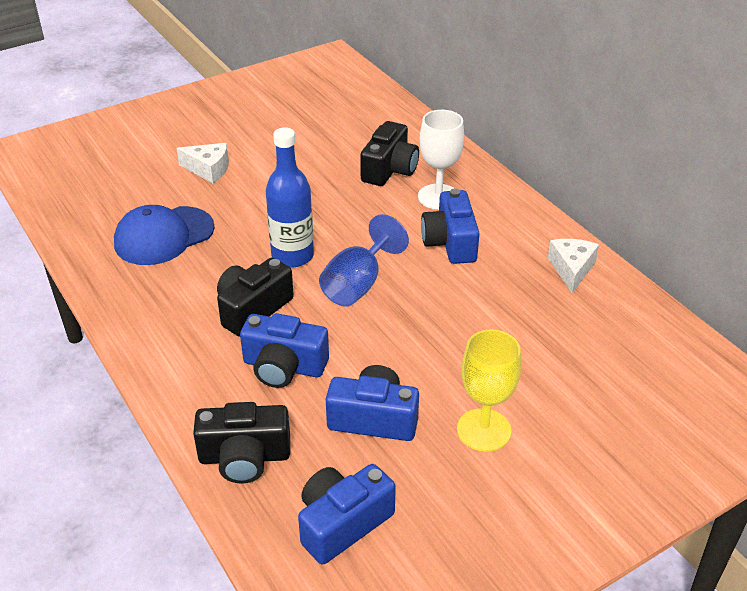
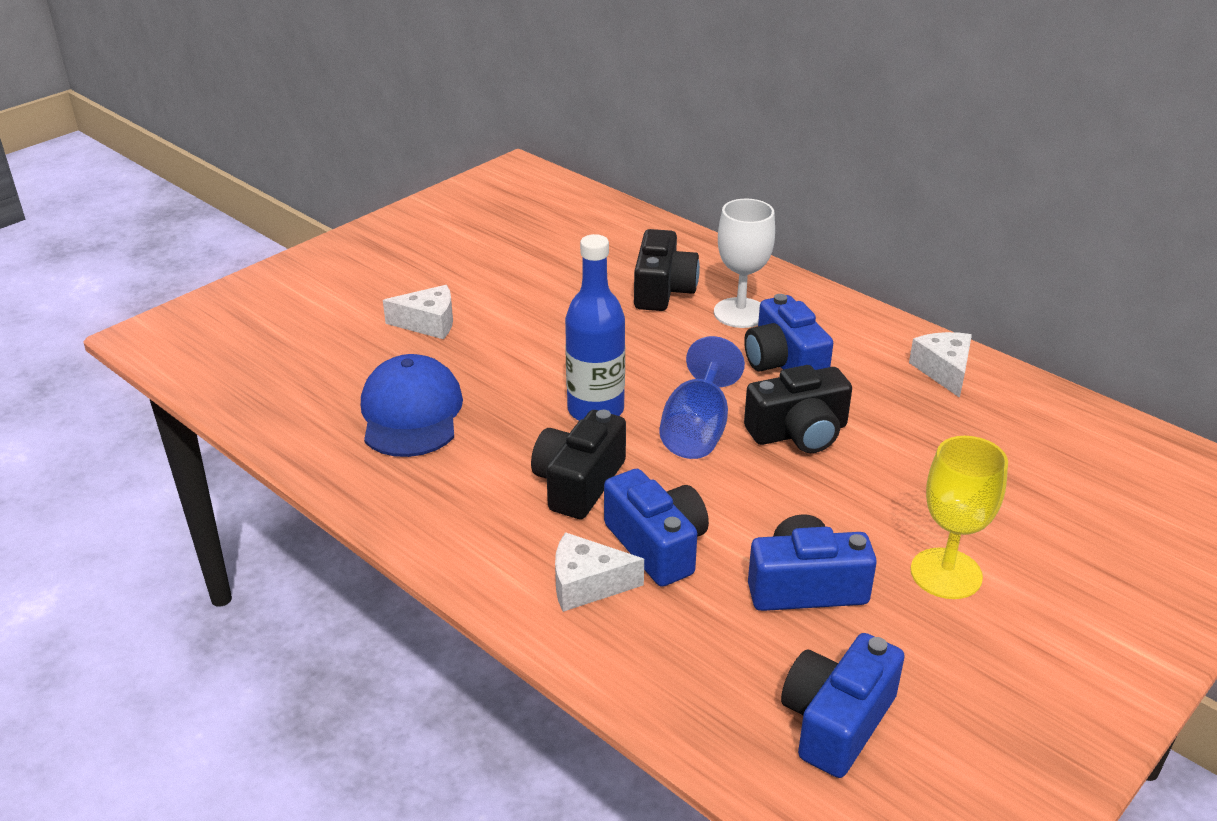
camera: 15 degrees left, 5 degrees down
(164, 236) = (411, 413): blue cap -> blue cap turned 135 degrees clockwise
(220, 386) = (587, 584): none -> white cheese
(244, 457) = (666, 667): black camera -> black camera (799, 432)
(284, 367) = (657, 545): blue camera -> blue camera turned 120 degrees counterclockwise

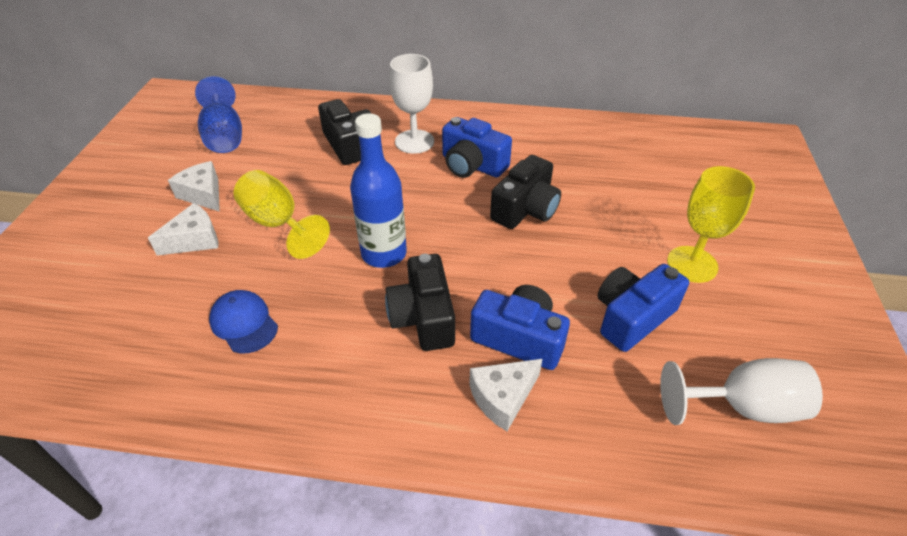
camera: 35 degrees left, 10 degrees up
(411, 413) = (244, 323): blue cap -> blue cap, size x0.63
(517, 340) = (278, 224): none -> yellow goblet
(697, 430) = (464, 237): blue goblet -> blue goblet (224, 136)
(836, 722) = (742, 407): blue camera -> white goblet
(943, 371) = (563, 132): white cheese -> white cheese (203, 194)

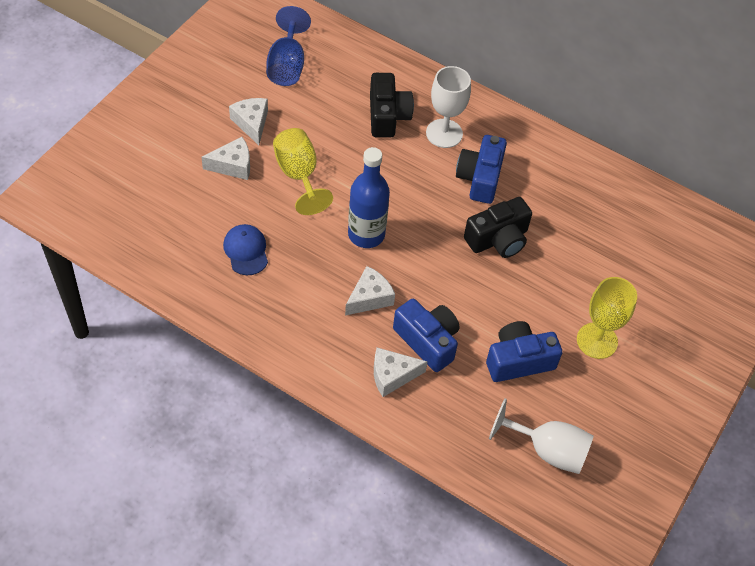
camera: 20 degrees right, 10 degrees up
(423, 317) = (369, 298): black camera -> white cheese
(472, 165) = (480, 178): blue camera -> blue camera turned 45 degrees clockwise

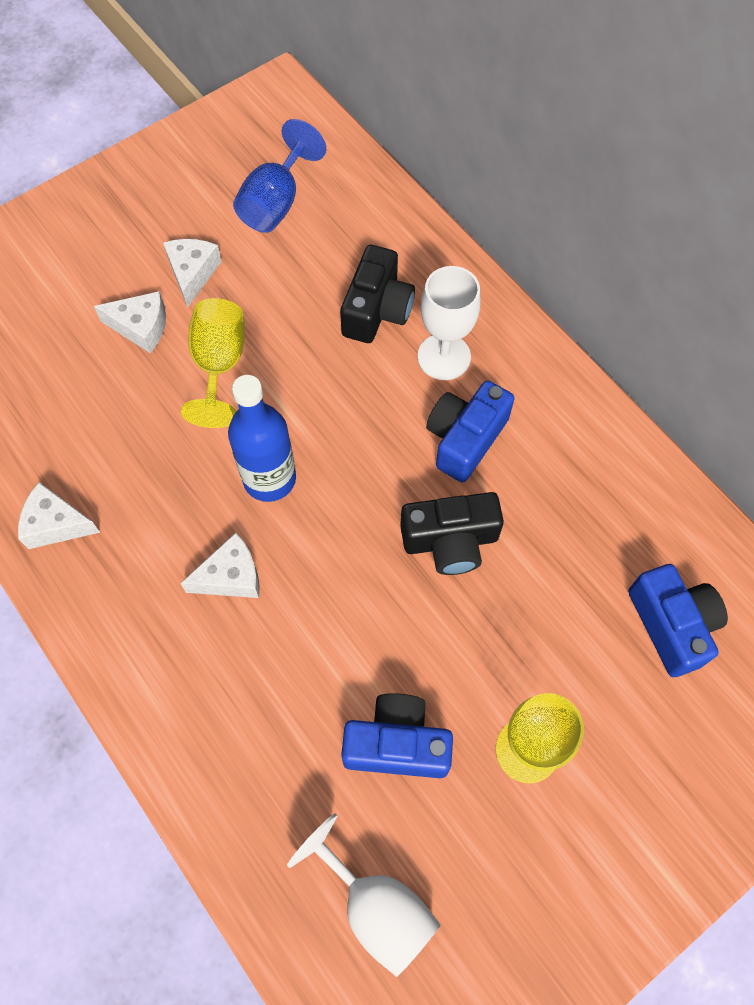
camera: 25 degrees right, 10 degrees up
(246, 251) = (101, 456): blue cap -> none
(392, 375) = (208, 707): white cheese -> white cheese (56, 524)
(427, 341) = (281, 669): blue camera -> blue camera (672, 625)

